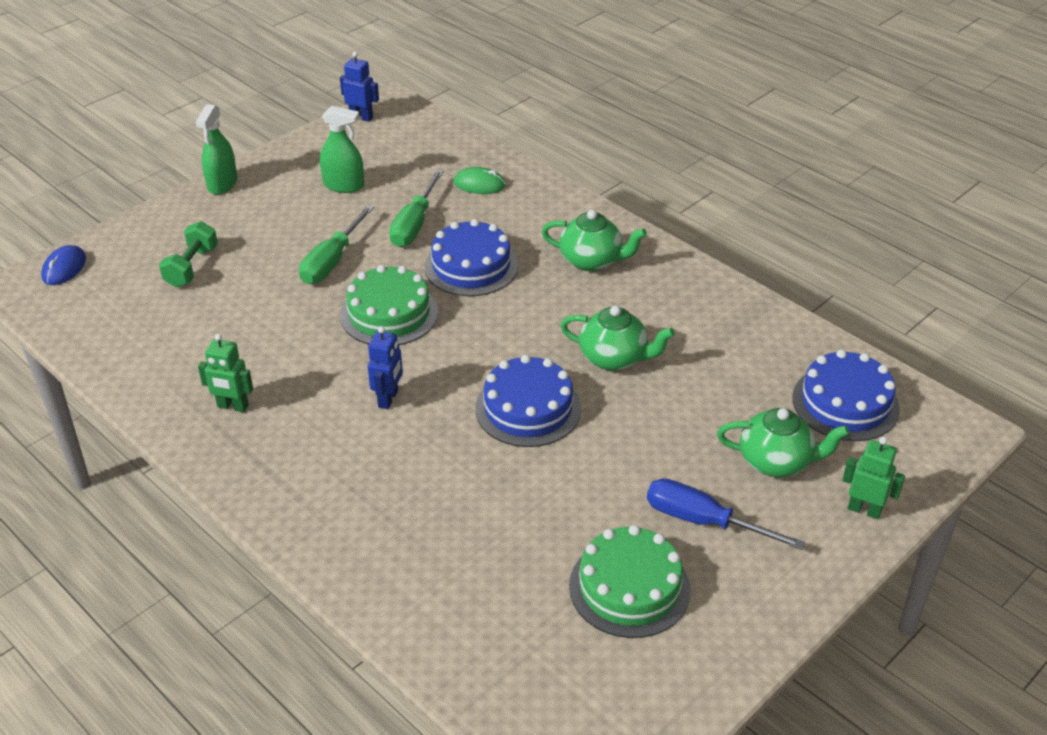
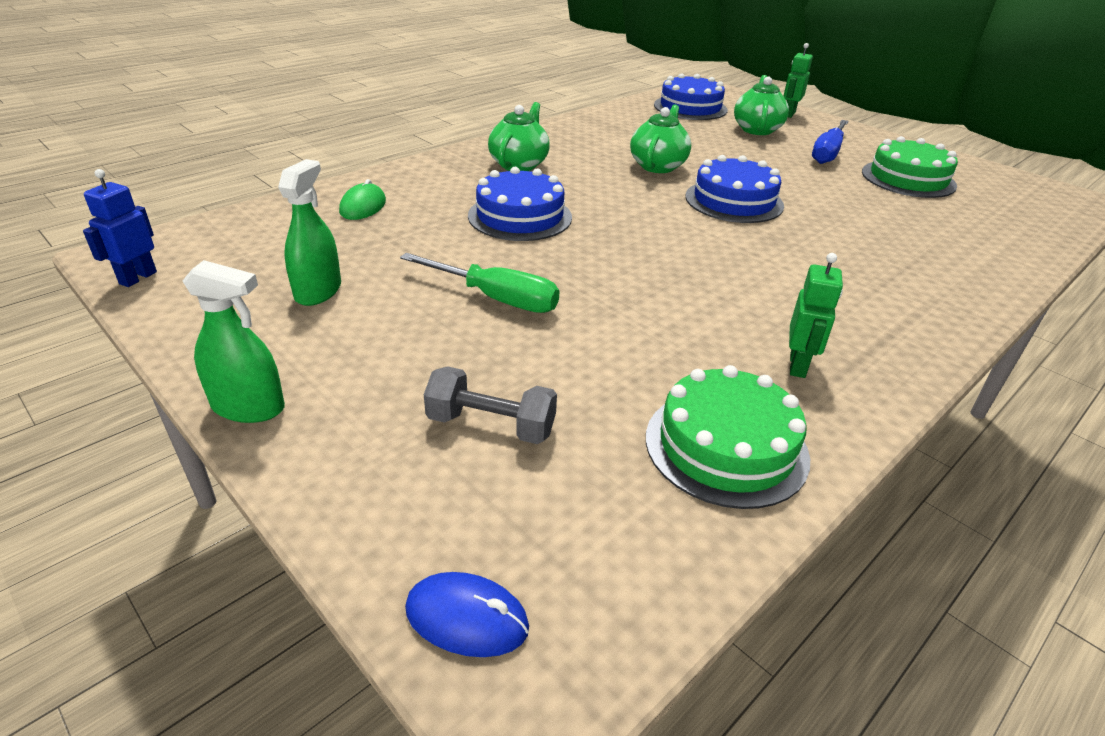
camera: 90 degrees left, 5 degrees down
(192, 267) = (491, 425): green dumbbell -> grey dumbbell
(388, 399) = (745, 264): blue robot -> none
(389, 314) = (603, 262): green cake -> green cake (726, 446)
(414, 224) = (431, 244): green screwdriver -> none

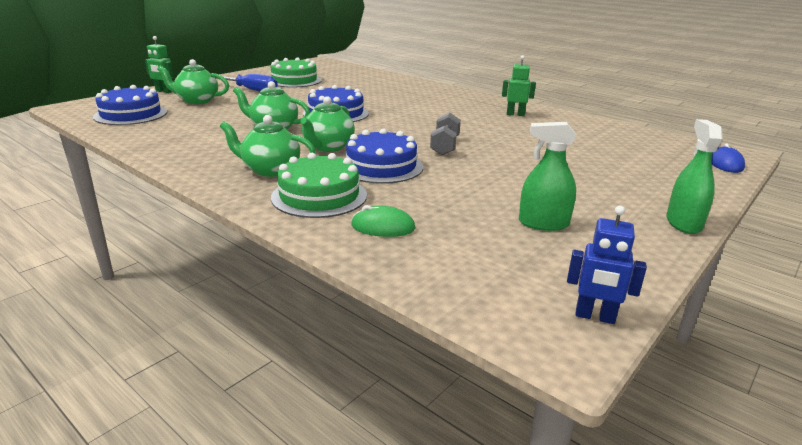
camera: 95 degrees left, 10 degrees down
(491, 425) = (622, 165): grey dumbbell -> grey dumbbell (445, 146)
(496, 298) = (506, 168): green screwdriver -> none
(589, 191) = (328, 147): none -> green teapot
(726, 446) = (585, 127): green cake -> green cake (319, 196)

